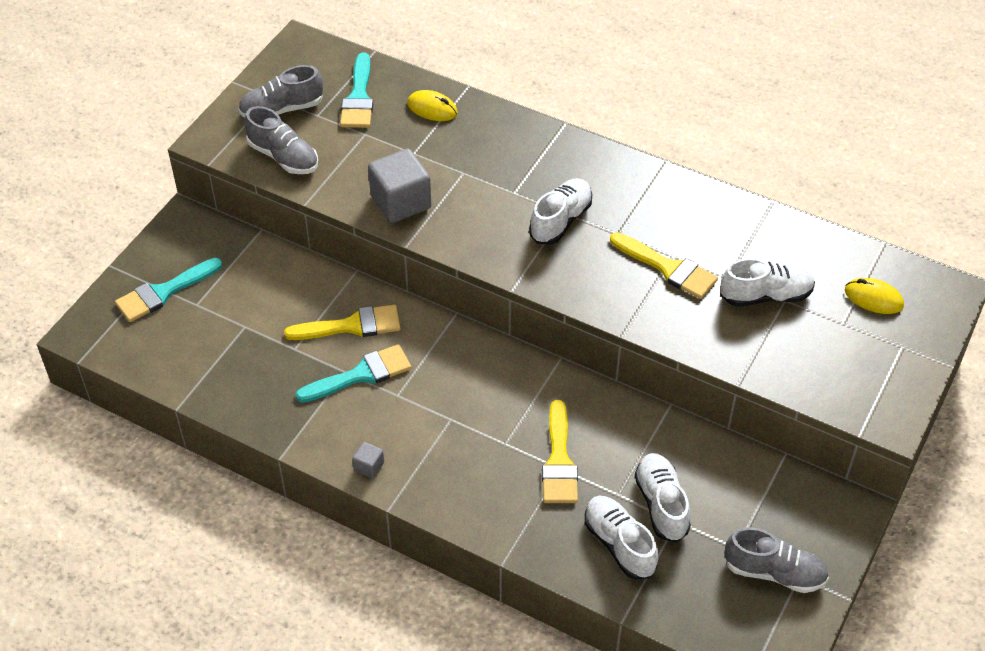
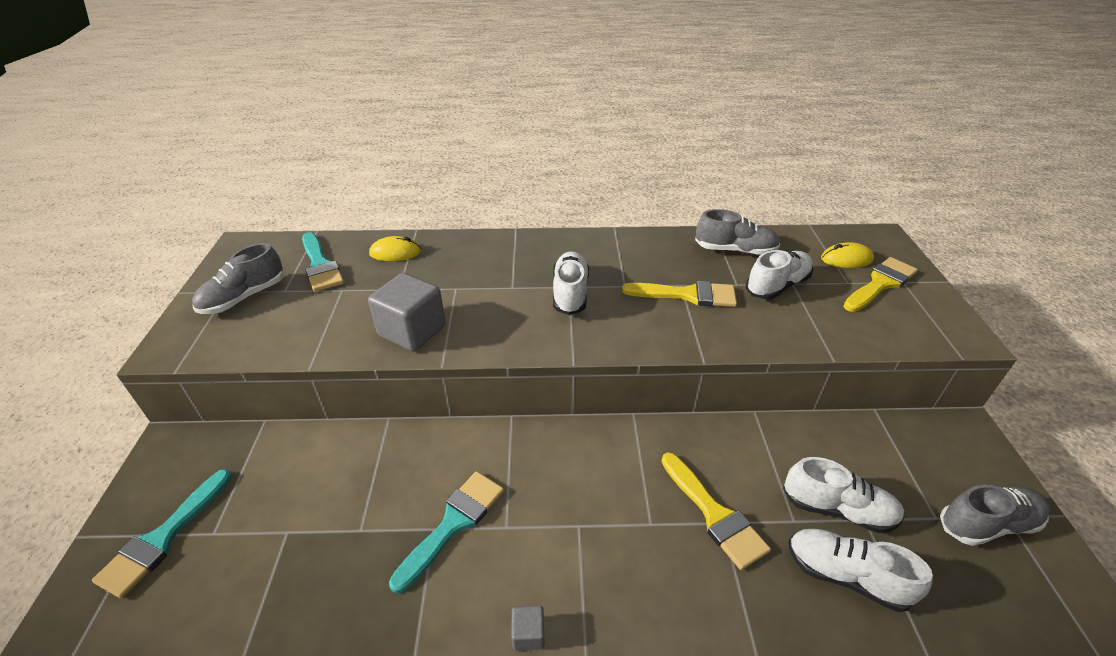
camera: 30 degrees left, 10 degrees down
(283, 157) = (264, 335): grey shoe -> grey shoe (735, 250)
(351, 326) = (413, 475): yellow brush -> yellow brush (880, 284)
(661, 504) = (837, 509): white shoe -> white shoe turned 150 degrees clockwise

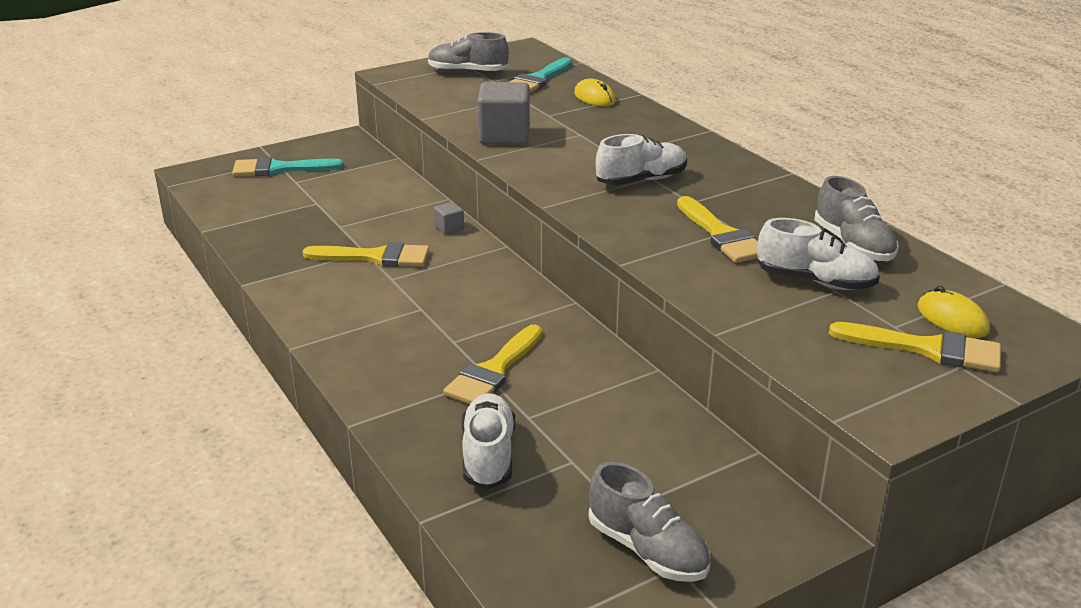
camera: 60 degrees right, 10 degrees down
(453, 523) = (375, 257): turquoise brush -> yellow brush
(528, 634) = (311, 314): grey cube -> grey cube (449, 228)
(837, 509) = (568, 441): white shoe -> none

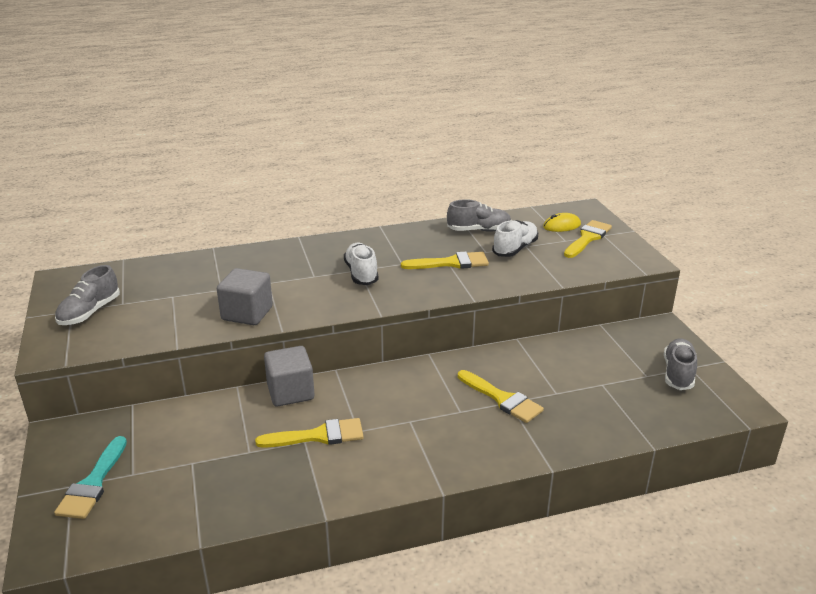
camera: 75 degrees left, 0 degrees up
(375, 257) = (318, 436): yellow brush -> yellow brush turned 60 degrees clockwise
(449, 228) = (290, 392): grey cube -> grey cube, size x2.20
(488, 456) = (593, 414): white shoe -> none
(538, 80) = (143, 283): turquoise brush -> none
(594, 98) = (204, 266): yellow mouse -> none
(647, 550) = (678, 373): grey shoe -> grey shoe turned 45 degrees counterclockwise

